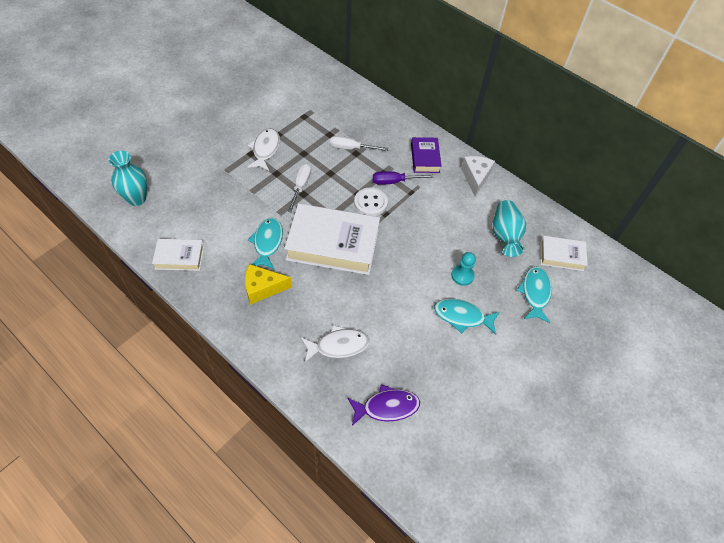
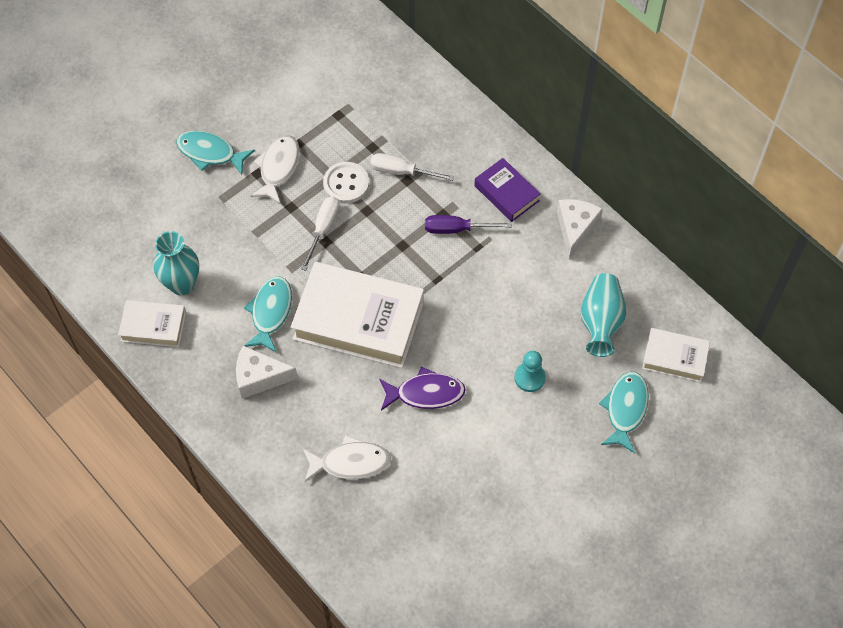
camera: 10 degrees right, 5 degrees up
(137, 199) = (99, 236): turquoise vase -> turquoise vase (182, 284)
(263, 288) = (259, 377): yellow cheese -> white cheese
(370, 203) = (418, 261): white button -> white button (346, 184)
(387, 407) = (402, 546): purple fish -> purple fish (425, 393)
(425, 158) = (506, 193): purple book -> purple book turned 45 degrees counterclockwise
(462, 317) = (519, 435): turquoise fish -> turquoise fish (210, 153)

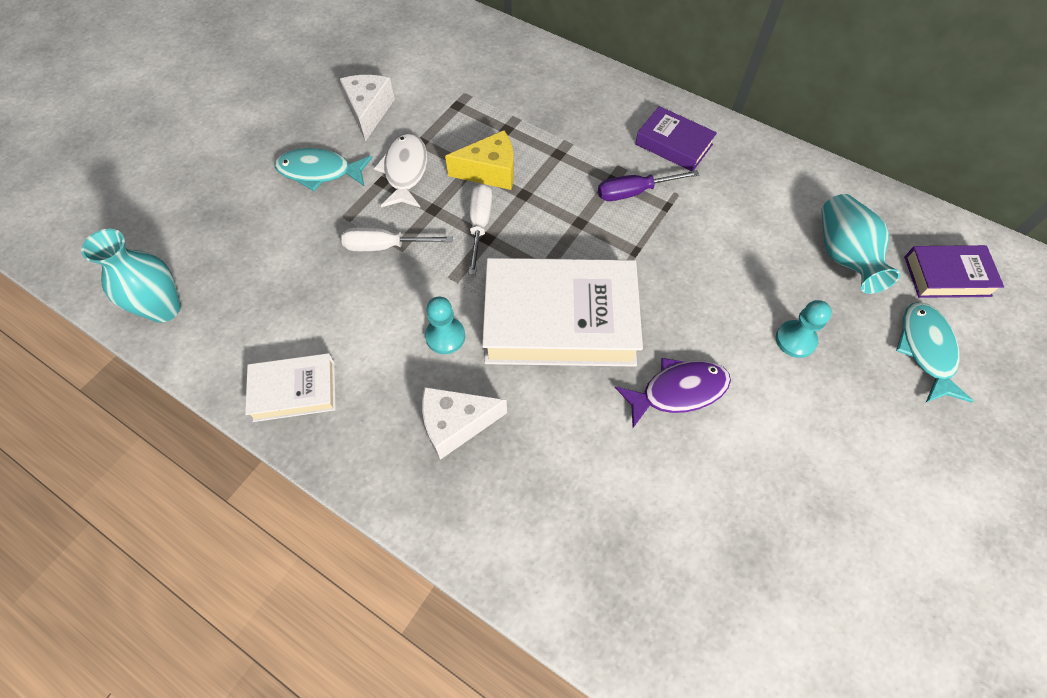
camera: 15 degrees left, 0 degrees up
(182, 284) = (320, 328): turquoise vase -> turquoise vase (164, 308)
(270, 312) = (445, 336): turquoise fish -> turquoise pawn
(346, 184) = (490, 171): white button -> yellow cheese
(350, 462) = (617, 512): white fish -> none
(401, 172) = (548, 146): white screwdriver -> white screwdriver (385, 246)
(575, 229) = (765, 164): white cheese -> white cheese (369, 112)
(674, 358) = (947, 276): white book -> purple book

